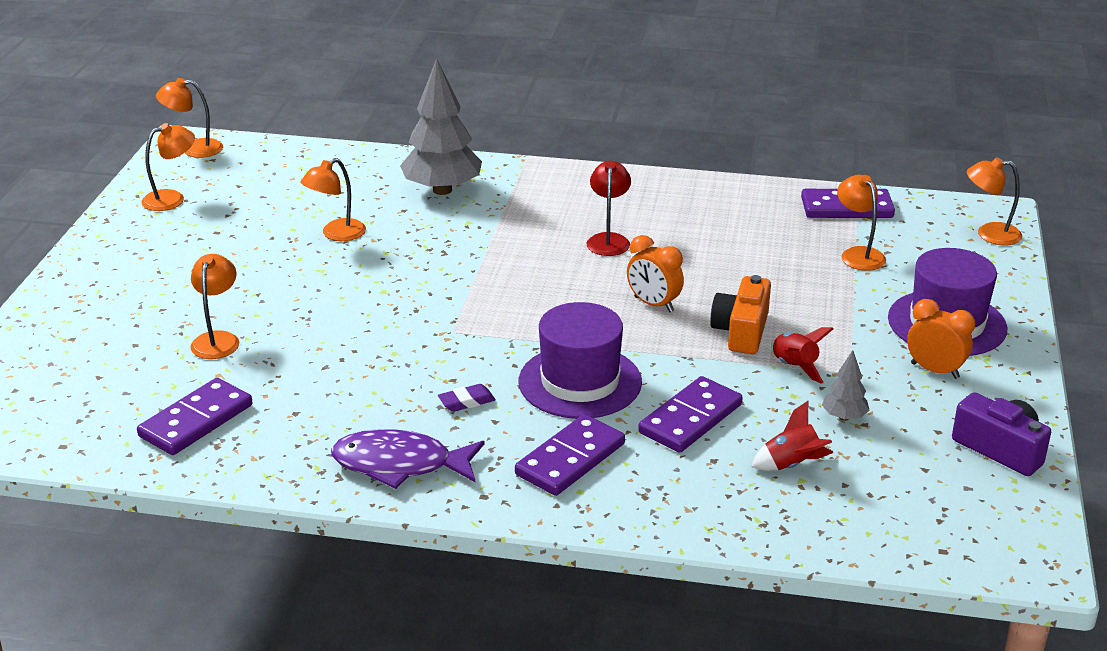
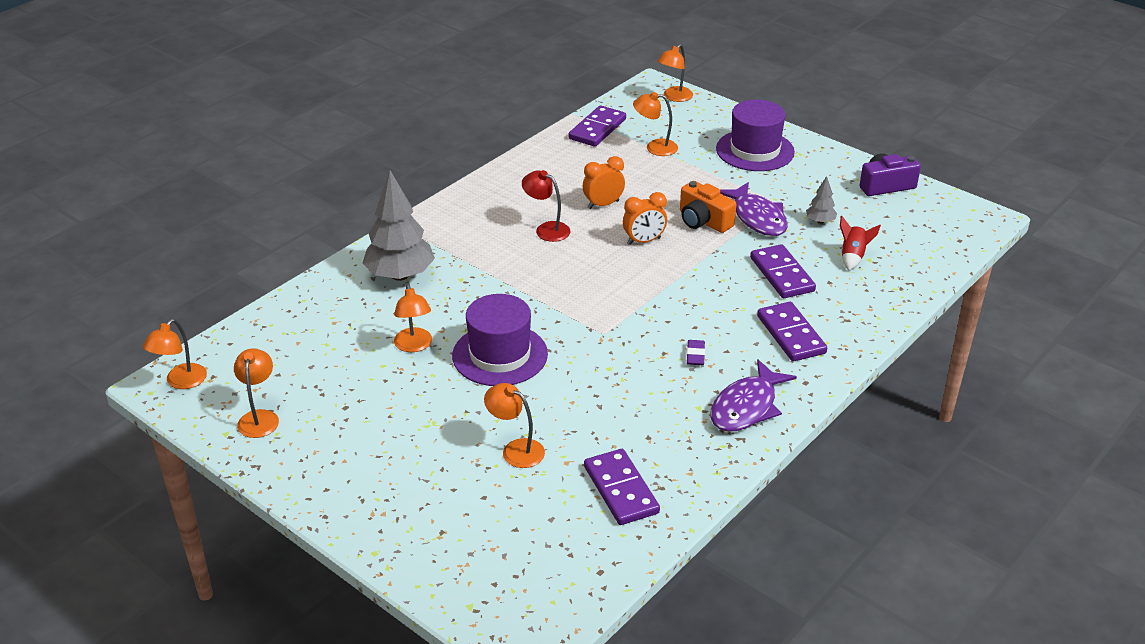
camera: 60 degrees left, 5 degrees up
(580, 382) = (709, 301): purple hat -> purple hat (500, 355)
(794, 367) = (757, 218): red rocket -> purple fish
(934, 371) = (798, 174): orange clock -> orange clock (603, 204)

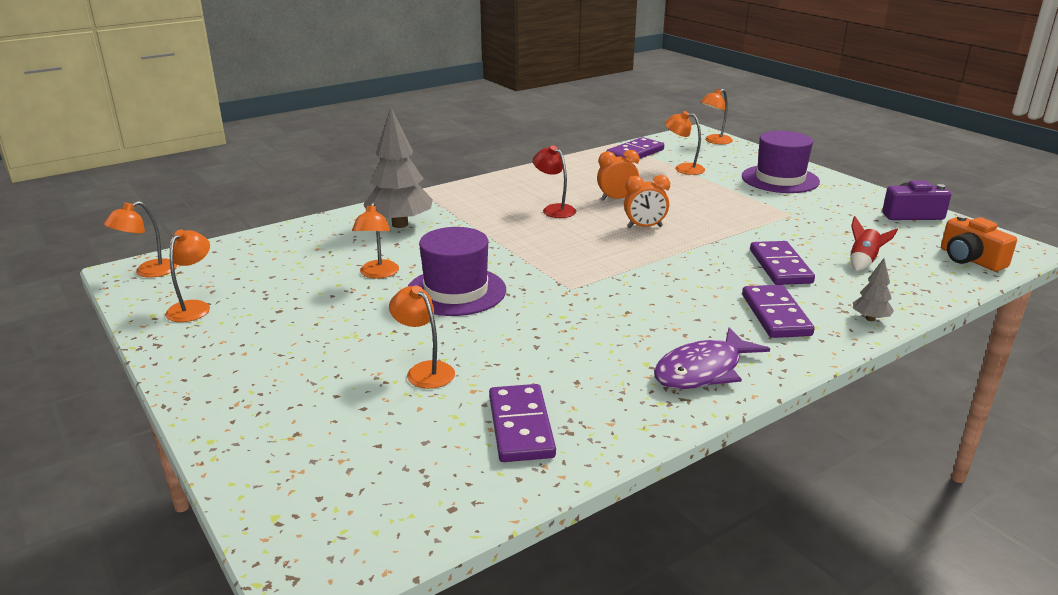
camera: 15 degrees right, 10 degrees down
(695, 355) = (661, 318): purple eraser -> none
(703, 221) = (711, 219): orange camera -> orange camera (970, 259)
(757, 218) = (767, 223): purple fish -> none
(820, 221) = (833, 232): grey tree -> grey tree (870, 319)

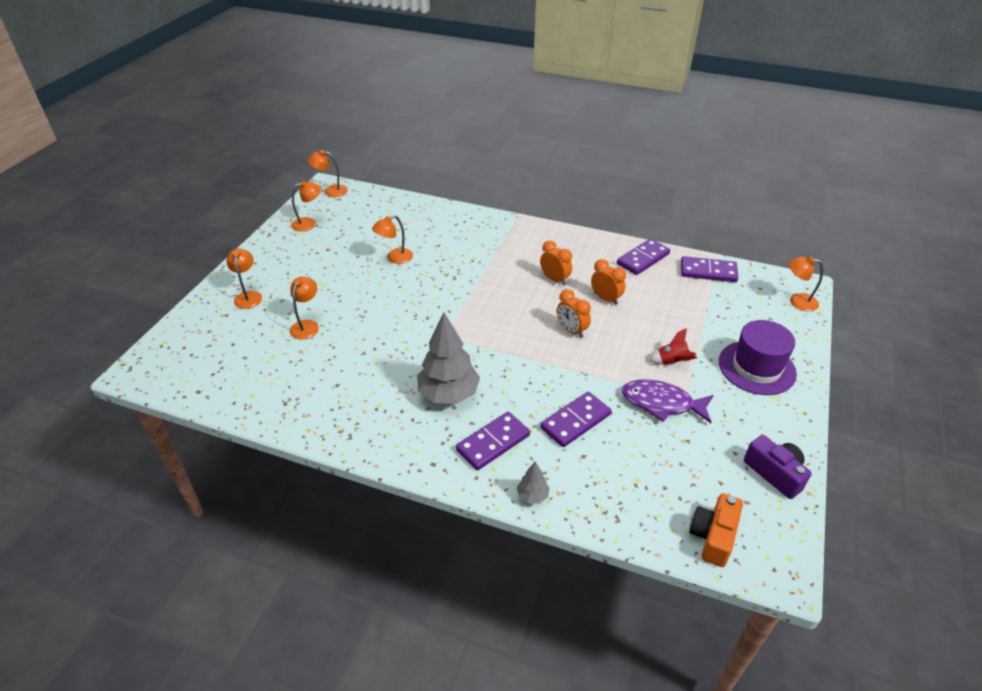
camera: 55 degrees right, 15 degrees up
(400, 224) = (464, 233): grey tree -> grey tree (448, 394)
(456, 291) = (400, 294): purple hat -> none
(520, 426) = (278, 383): purple domino -> purple domino (643, 259)
(554, 209) = (554, 279): red lamp -> orange clock
(683, 168) = (708, 307): orange lamp -> orange lamp (248, 296)
(703, 371) = (388, 432): purple fish -> purple fish (661, 403)
(863, 262) = (633, 466): red rocket -> red rocket (672, 362)

